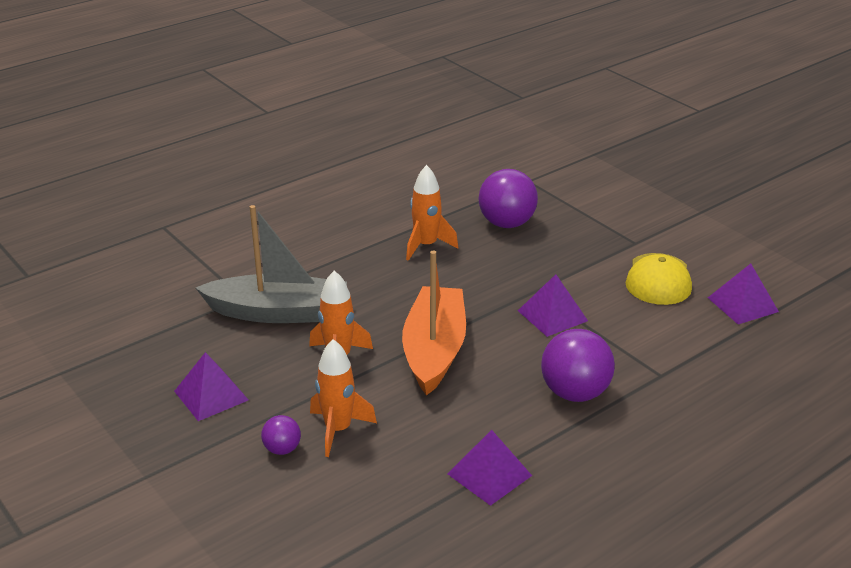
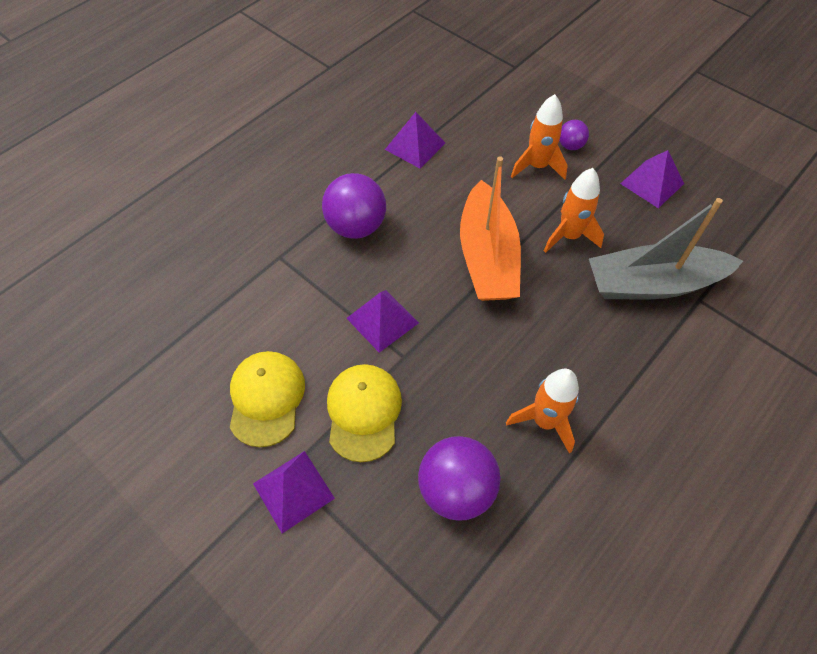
camera: 170 degrees right, 25 degrees up
(574, 264) = (363, 412): none -> yellow cap
(742, 304) = (179, 368): purple pyramid -> purple pyramid (293, 491)

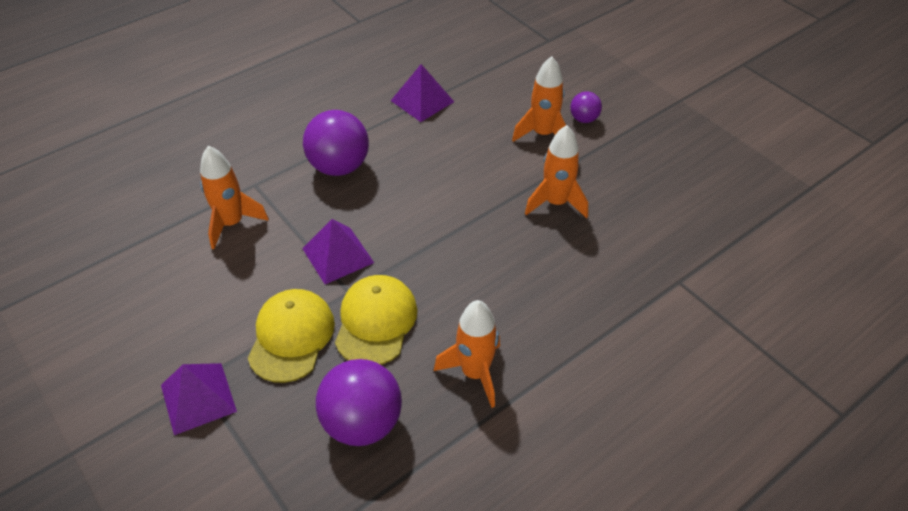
camera: 10 degrees right, 10 degrees down
(266, 398) = (199, 310): yellow cap -> yellow cap (375, 322)
(270, 301) = (232, 223): none -> orange rocket
(487, 257) = (464, 211): orange boat -> none
(652, 183) = (661, 164): purple pyramid -> none
(653, 284) = (632, 259): grey boat -> none

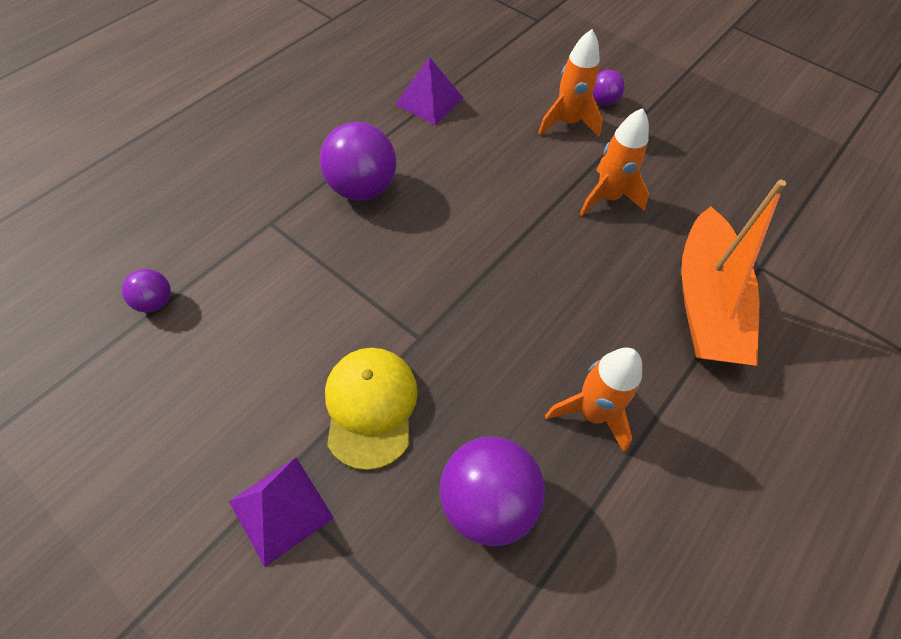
camera: 15 degrees left, 10 degrees up
(146, 232) = (155, 302): none -> purple ball
(232, 223) = (258, 275): orange rocket -> none
(337, 255) = (393, 295): purple pyramid -> none
(375, 322) = (462, 370): yellow cap -> none
(613, 303) = (705, 302): none -> orange boat

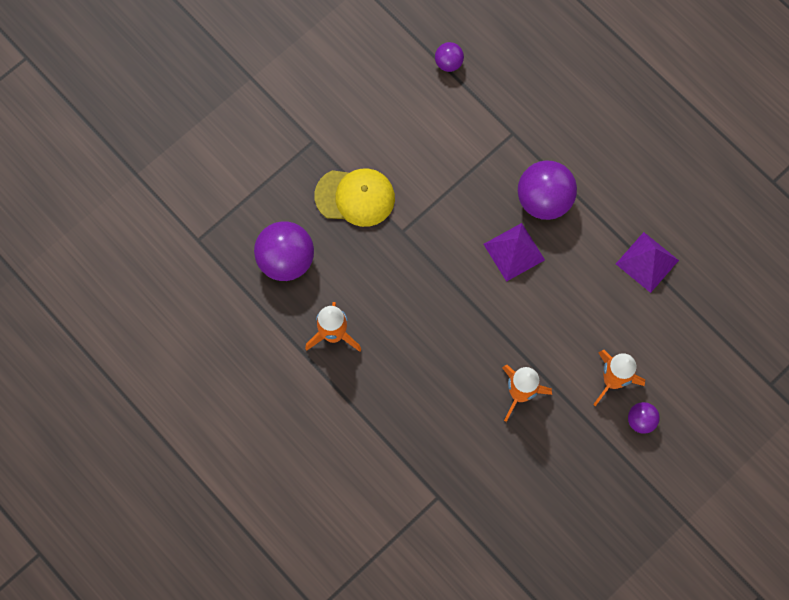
camera: 100 degrees right, 15 degrees up
(281, 509) = (298, 145): purple pyramid -> purple pyramid (514, 252)
(705, 302) = (410, 440): orange boat -> none

